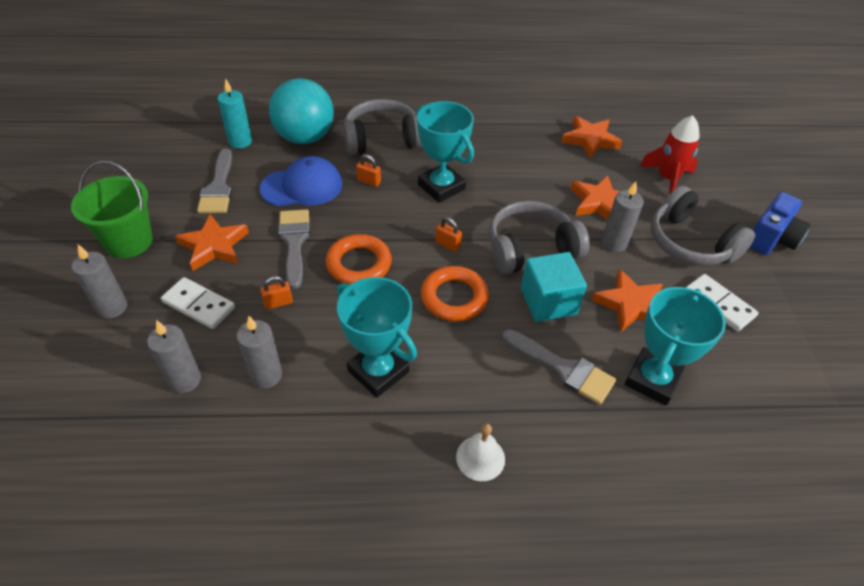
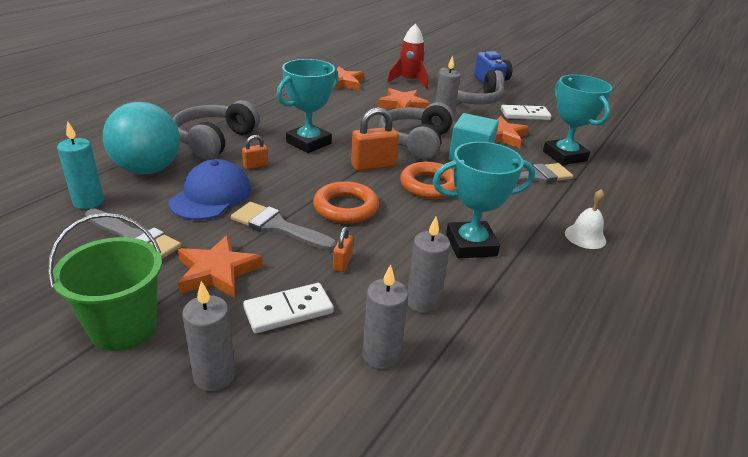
camera: 55 degrees left, 15 degrees down
(441, 187) = (308, 143): turquoise trophy -> turquoise trophy turned 45 degrees counterclockwise
(448, 244) = (373, 166): orange padlock -> orange padlock, size x1.88

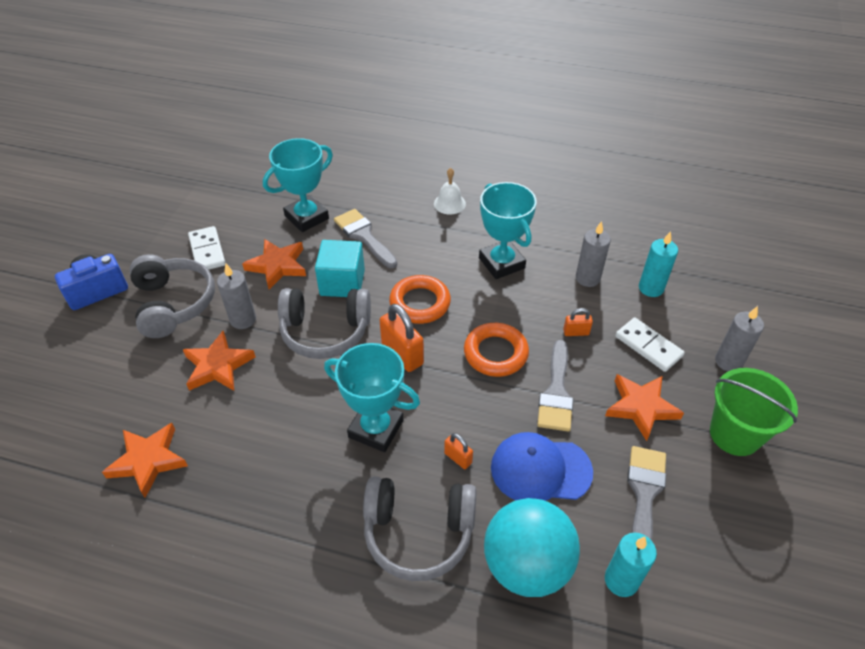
camera: 105 degrees left, 15 degrees up
(381, 355) = (651, 288): grey candle -> turquoise candle
(409, 81) = (117, 379): red rocket -> none

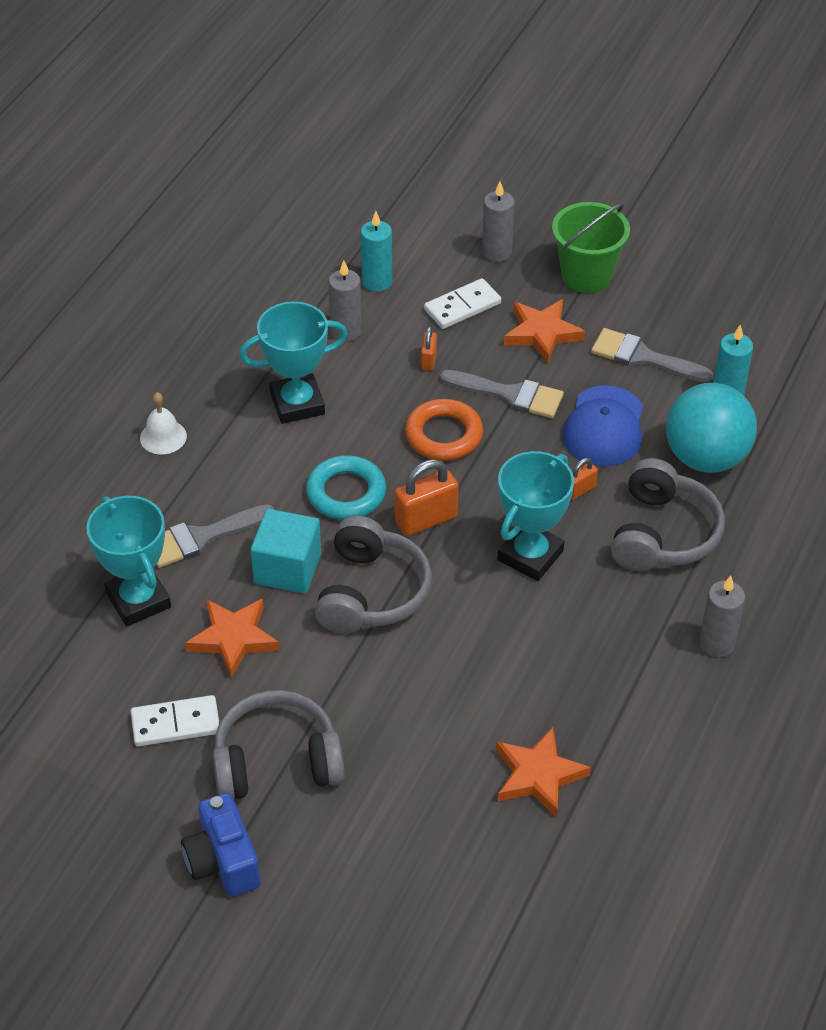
camera: 80 degrees left, 0 degrees up
(218, 365) = (403, 707): orange star -> none
(243, 319) = (328, 680): grey candle -> grey candle (717, 643)
(420, 303) = (346, 493): orange ring -> turquoise ring

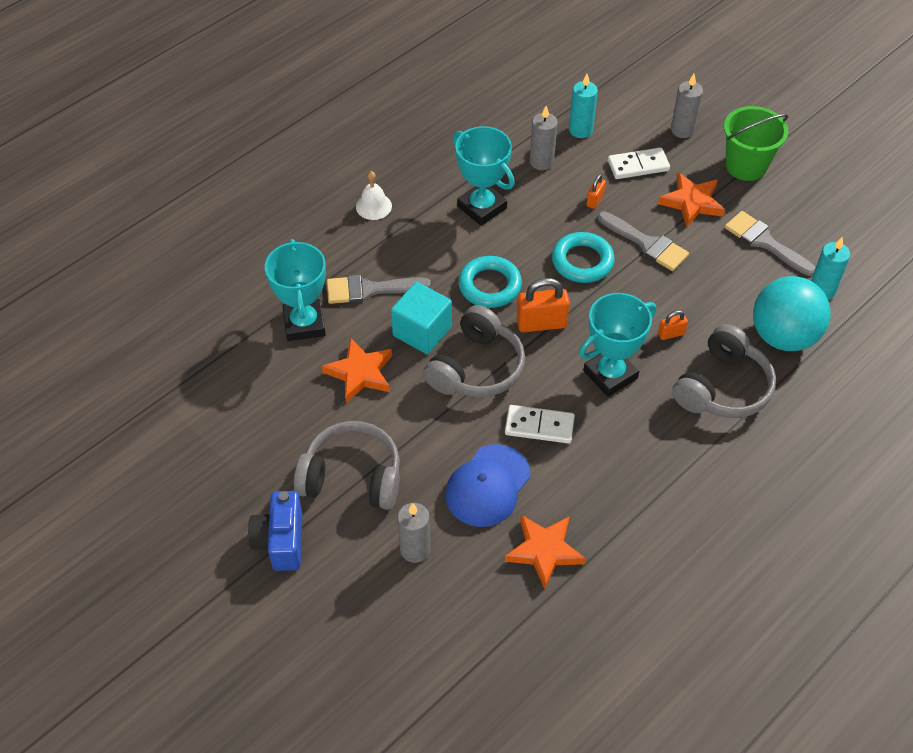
camera: 20 degrees right, 5 degrees up
(175, 724) = (291, 425): white domino -> white domino (539, 426)
(297, 403) = (482, 207): turquoise trophy -> turquoise trophy turned 45 degrees clockwise
(444, 435) = (582, 261): orange ring -> turquoise ring
(604, 427) = (710, 289): blue cap -> blue cap (487, 486)
(717, 643) = (730, 489): grey candle -> grey candle (415, 549)

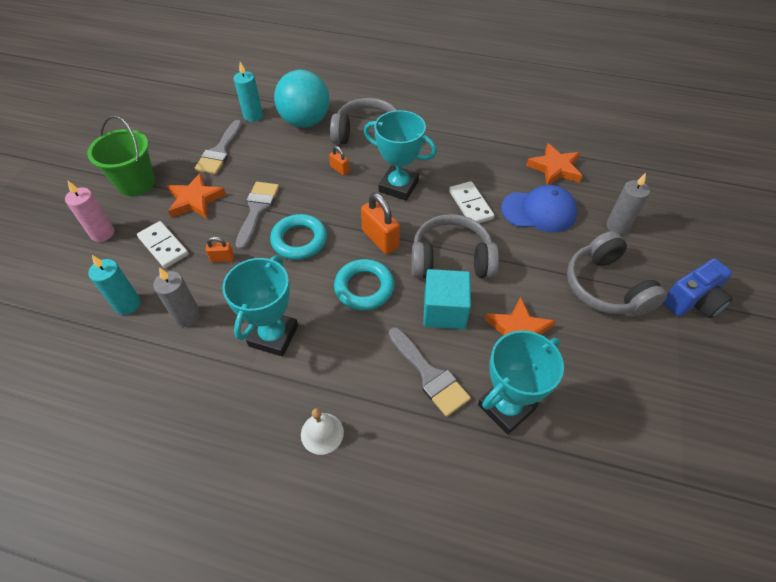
camera: 120 degrees left, 0 degrees up
(682, 130) = (102, 233): grey candle -> pink candle

